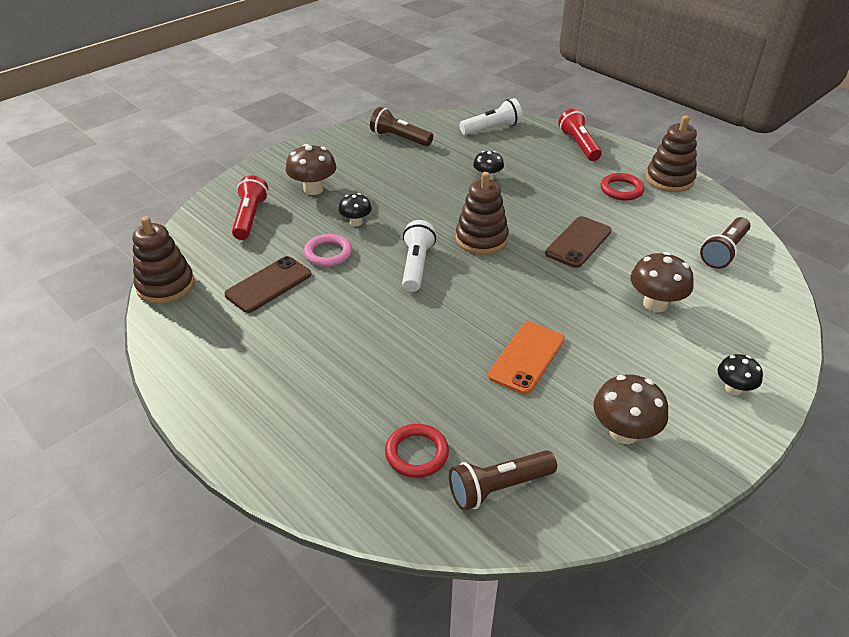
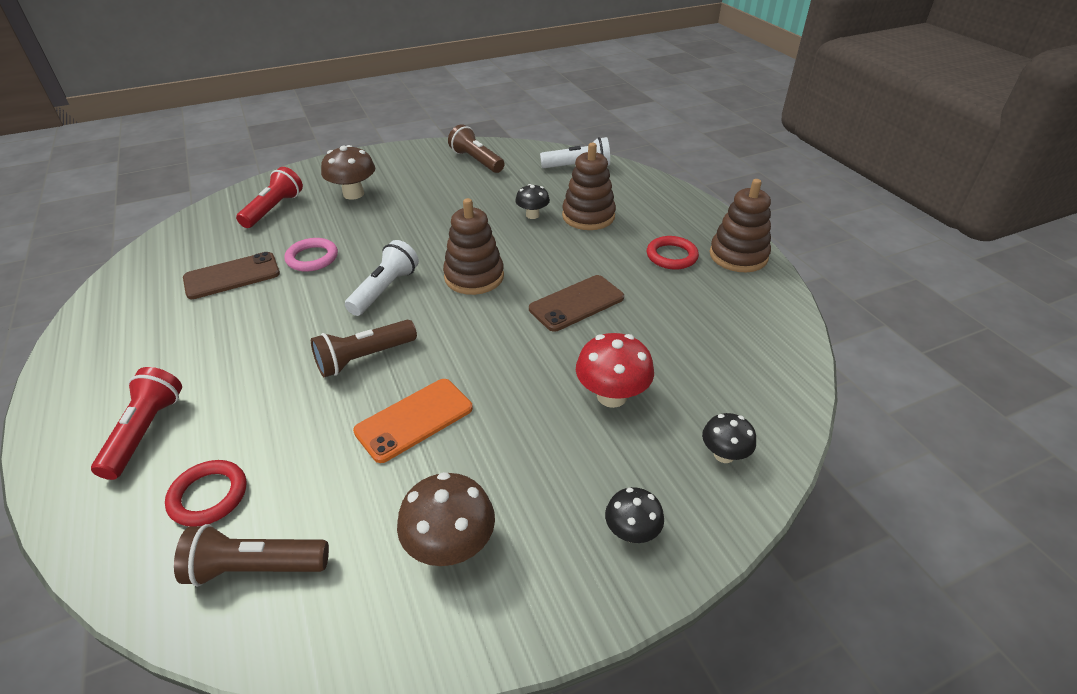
camera: 20 degrees right, 0 degrees up
(166, 286) = (145, 256): brown stacking toy -> brown stacking toy (588, 216)
(356, 222) = (364, 233): black mushroom -> black mushroom (724, 454)
(579, 145) = (659, 199): red flashlight -> red flashlight (145, 431)
(655, 304) = (611, 396): brown mushroom -> red mushroom
(724, 252) = (745, 354): brown flashlight -> brown flashlight (364, 358)

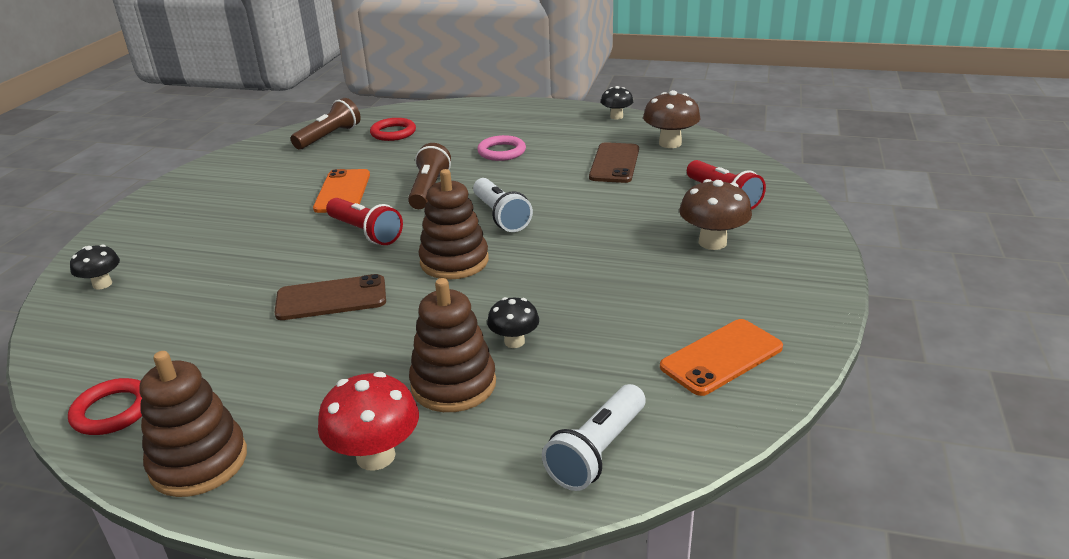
camera: 130 degrees right, 10 degrees down
(145, 431) = (471, 124): red flashlight -> red flashlight (365, 232)
(312, 258) = (599, 197): pink ring -> pink ring (501, 152)
(450, 546) = (246, 179): brown mushroom -> brown mushroom (670, 143)
(476, 161) = (721, 357): brown flashlight -> orange phone
(576, 303) = (331, 298): brown phone -> brown phone turned 75 degrees clockwise
(611, 396) = (222, 266): red mushroom -> red mushroom (375, 456)
(631, 532) = (145, 227): black mushroom -> black mushroom (616, 117)
(671, 256) = (288, 403): red ring -> red ring (112, 411)

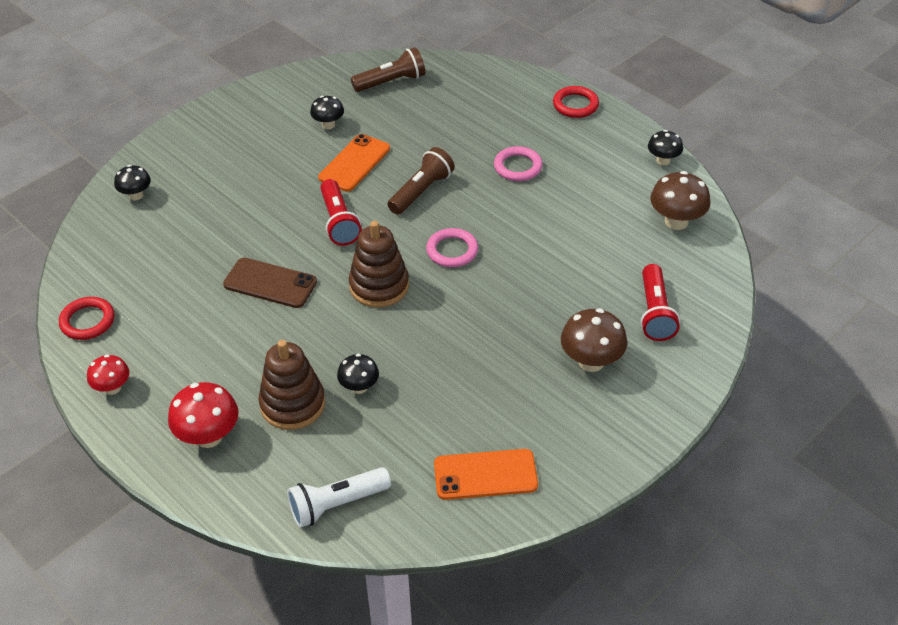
camera: 30 degrees right, 15 degrees up
(199, 462) = (112, 388): brown stacking toy -> red mushroom
(290, 176) = (328, 124): none -> black mushroom
(393, 133) = (447, 99): red ring -> red ring (575, 105)
(501, 216) = (452, 251): white flashlight -> pink ring
(614, 163) = (601, 227): brown phone -> none

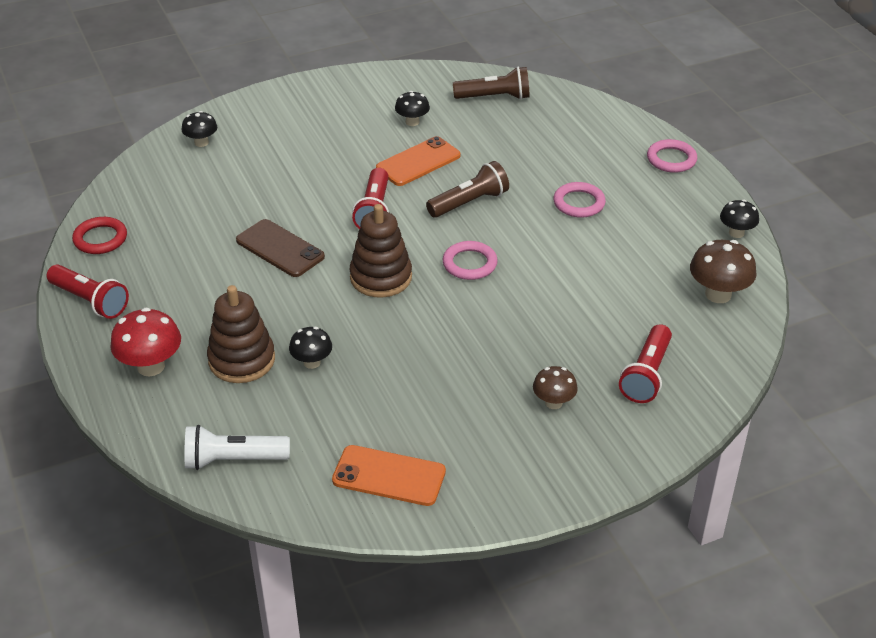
camera: 20 degrees right, 5 degrees down
(112, 388) = (90, 301): red mushroom -> red flashlight
(575, 105) = (671, 159): red ring -> pink ring
(591, 361) = (553, 402): brown mushroom -> brown mushroom, size x0.63

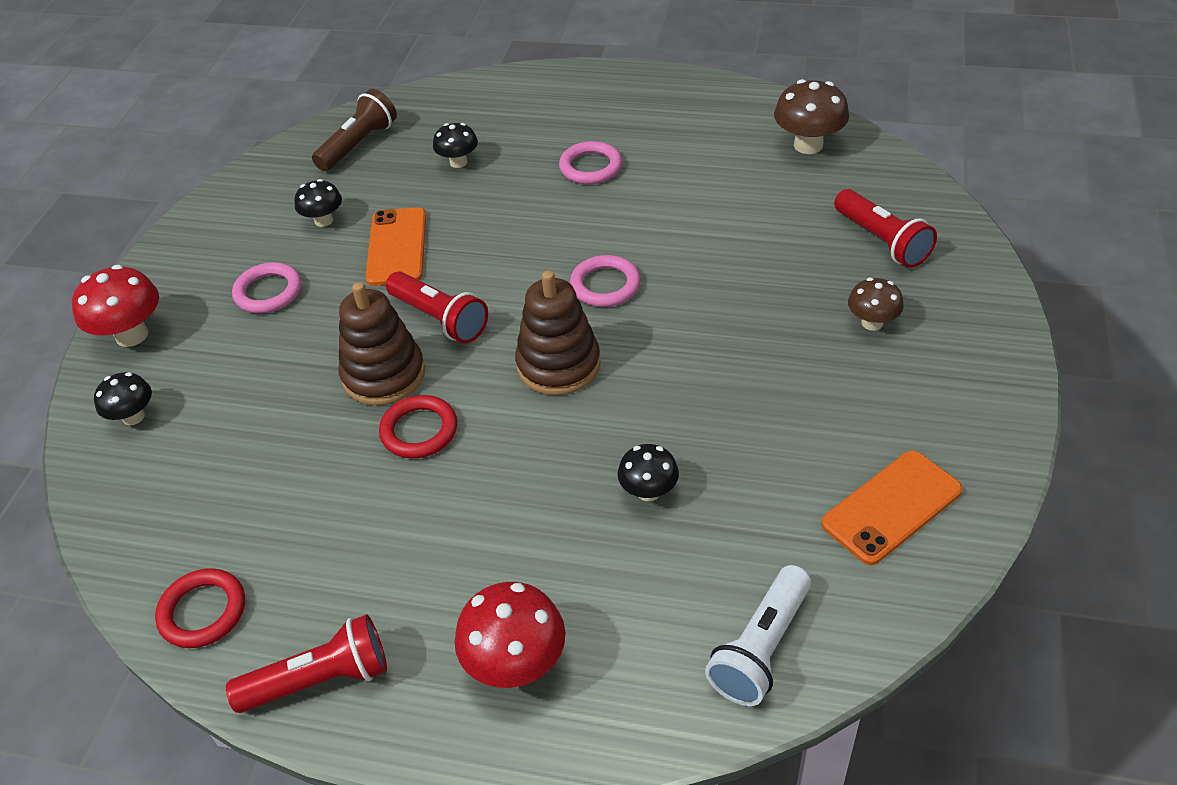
camera: 50 degrees left, 5 degrees up
(242, 360) = (587, 559): brown stacking toy -> brown stacking toy (384, 375)
(256, 107) = (132, 335): none -> red mushroom
(280, 248) = (419, 430): brown phone -> red ring
(469, 202) = (507, 240): brown flashlight -> none
(671, 159) = (590, 82): pink ring -> pink ring (268, 292)
(736, 233) = (734, 95): black mushroom -> black mushroom (458, 162)

